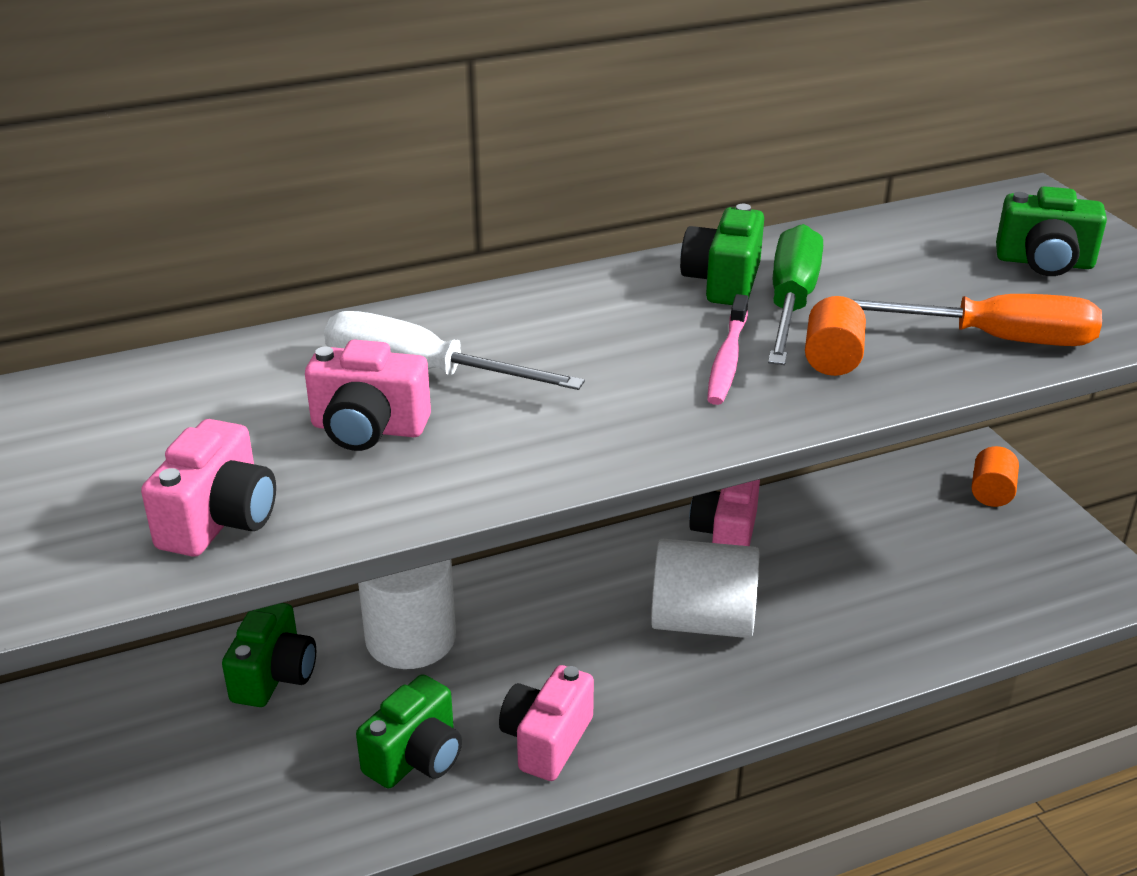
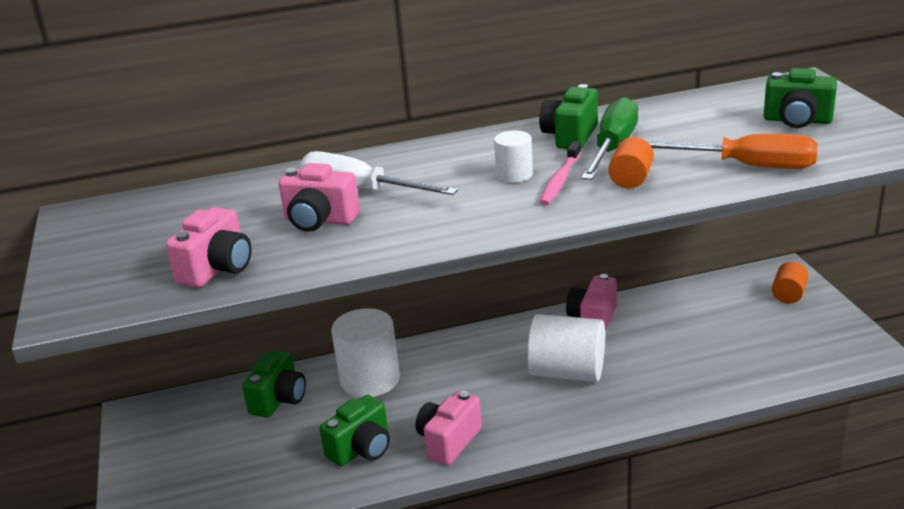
camera: 10 degrees right, 5 degrees down
(655, 348) = (514, 174): none -> white cylinder

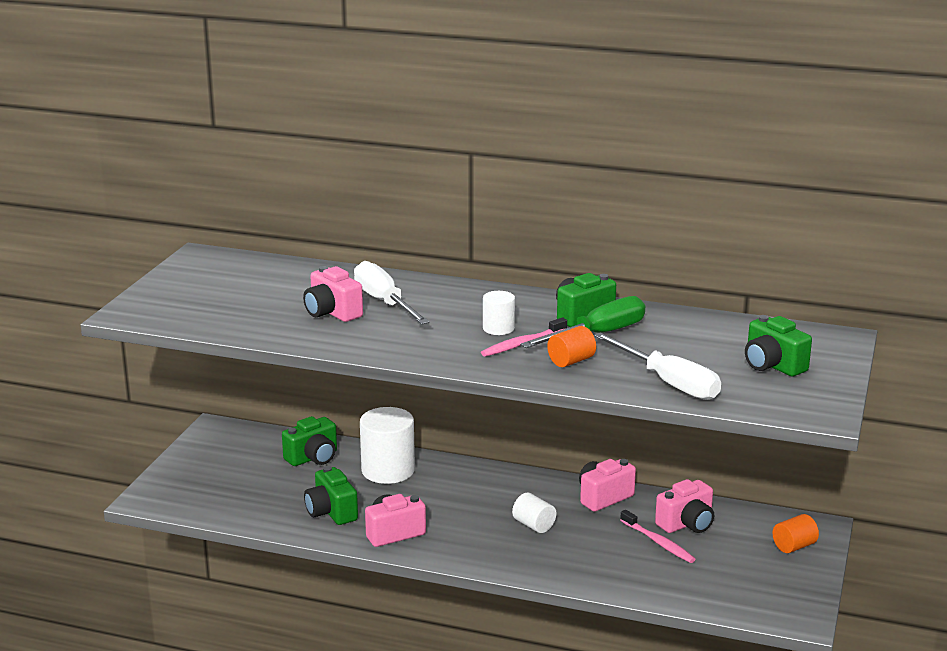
camera: 30 degrees right, 5 degrees down
(217, 269) = (235, 320): pink camera -> pink camera (687, 524)
(361, 449) = (331, 512): green camera -> green camera turned 75 degrees clockwise
(567, 372) = (534, 525): white cylinder -> white cylinder, size x0.53
(687, 339) = (658, 542): none -> pink toothbrush
(746, 166) = (668, 383): orange screwdriver -> white screwdriver

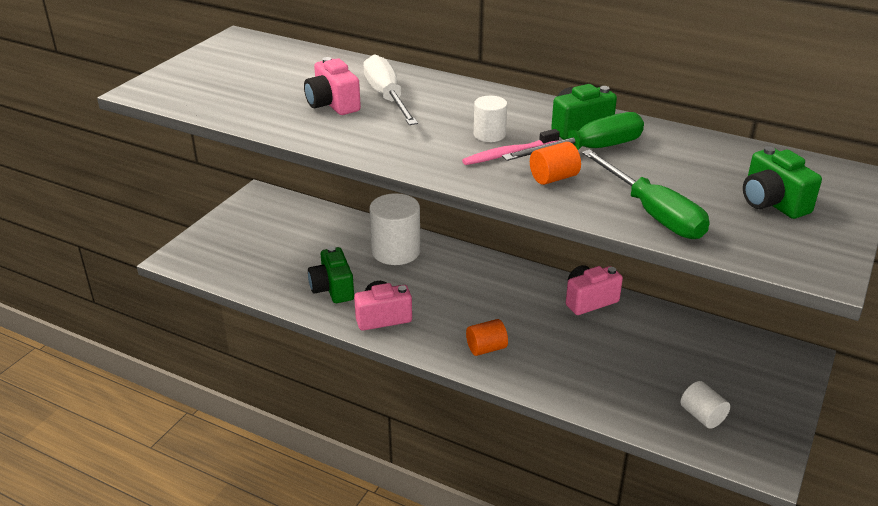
camera: 10 degrees right, 10 degrees up
(313, 458) = (333, 232): green camera -> none
(534, 525) = (516, 323): white cylinder -> white cylinder (702, 416)
(658, 542) = (633, 356): pink toothbrush -> none
(668, 383) = (652, 213): white screwdriver -> green screwdriver
(687, 524) = (665, 339): pink camera -> none
(794, 546) = (770, 377): orange cylinder -> orange cylinder (486, 348)

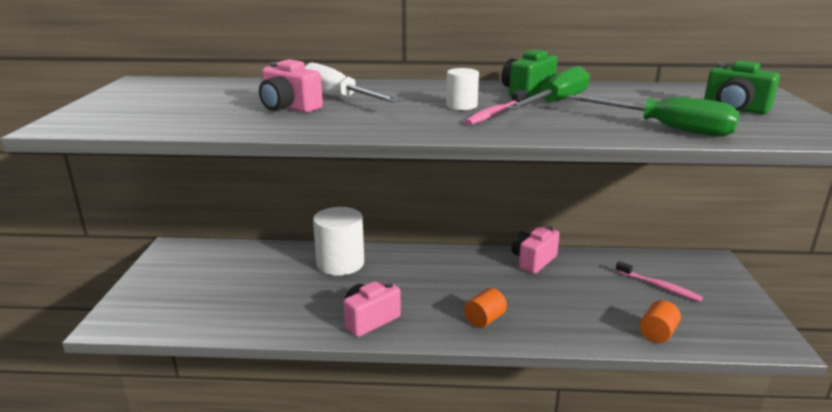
camera: 25 degrees left, 10 degrees down
(332, 289) = (302, 308): green camera -> none
(553, 178) = (555, 121): orange cylinder -> orange cylinder (657, 333)
(700, 367) = (659, 286): none -> pink toothbrush
(702, 416) = (697, 321): white cylinder -> none

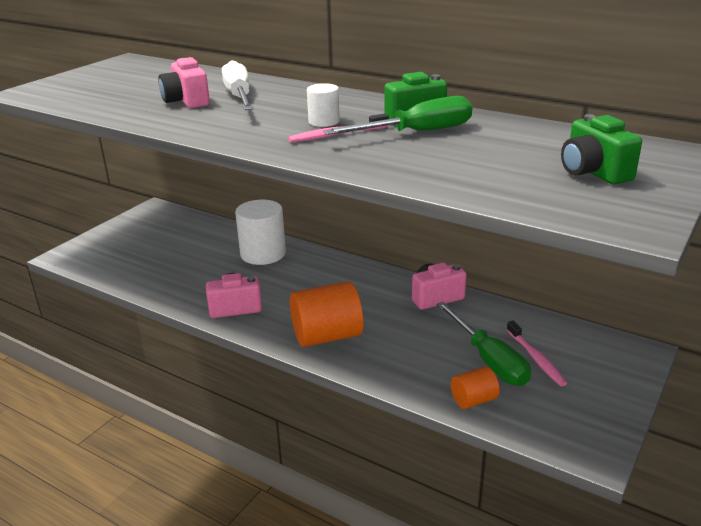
camera: 30 degrees right, 5 degrees up
(484, 320) = (327, 336): orange cylinder -> orange cylinder, size x1.88
(666, 128) = (465, 179): green screwdriver -> green screwdriver (488, 360)

